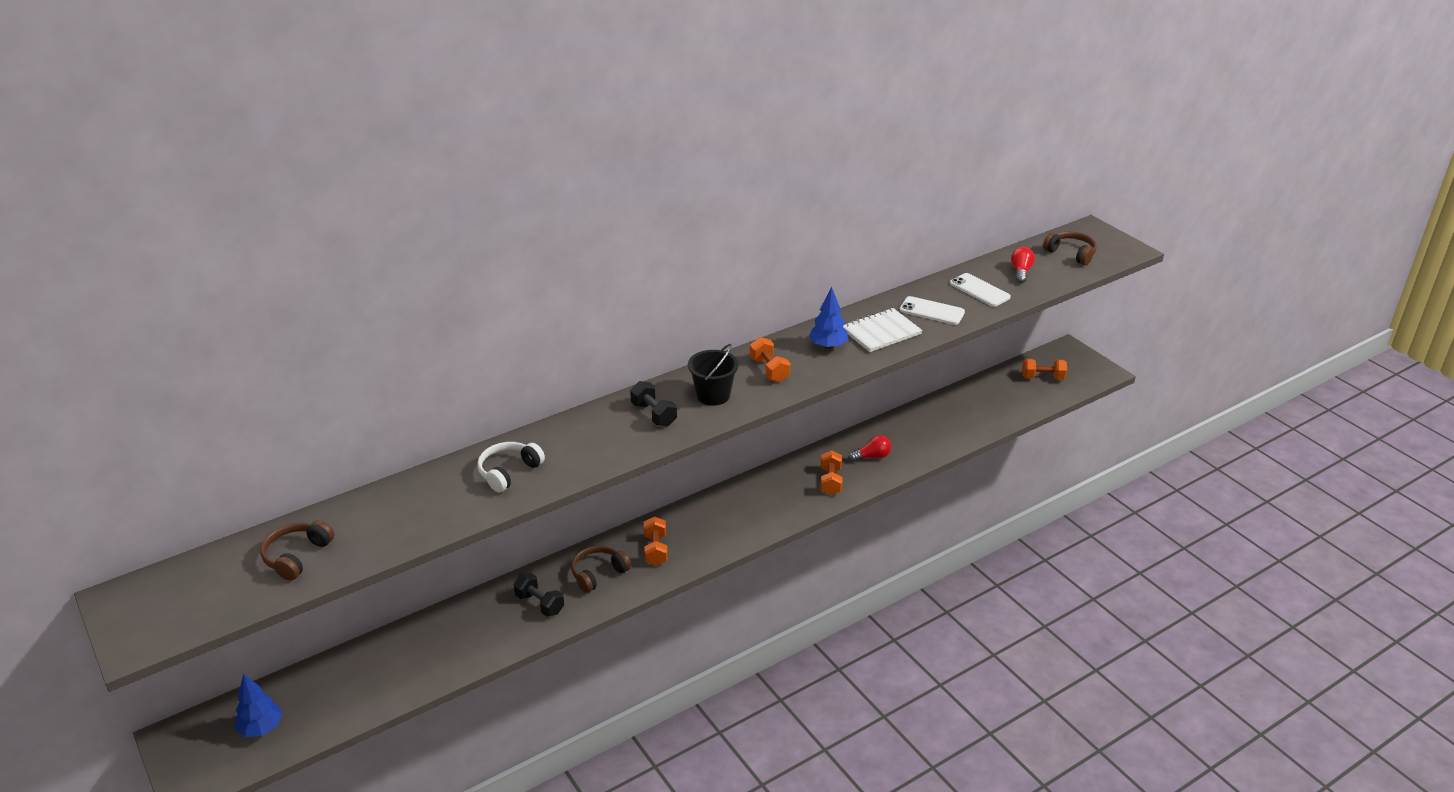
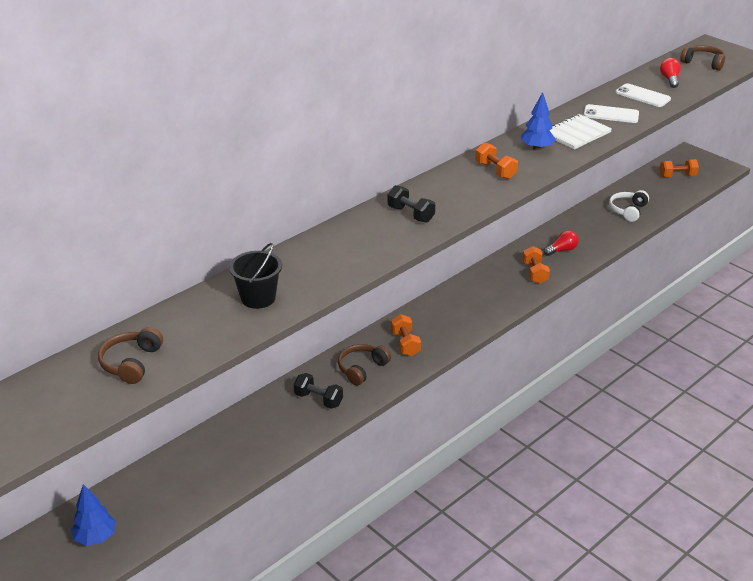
camera: 10 degrees left, 0 degrees up
(509, 472) = (301, 273): white headphones -> white headphones (628, 210)
(713, 395) = (456, 194): black bucket -> black bucket (258, 298)

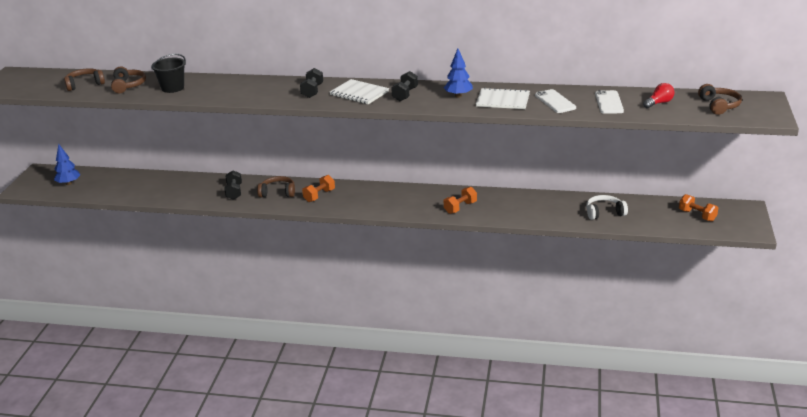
camera: 55 degrees right, 5 degrees down
(194, 329) = (128, 85): none -> brown headphones
(456, 192) = (359, 93): none -> white notebook
(495, 171) = (405, 94): orange dumbbell -> black dumbbell
(562, 250) = (505, 207): red light bulb -> none

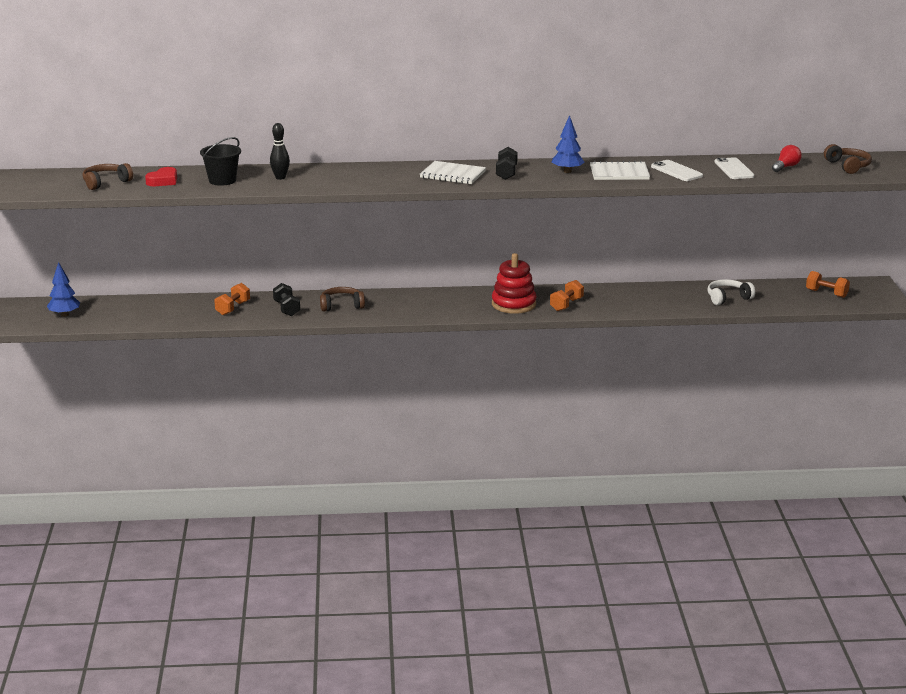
camera: 15 degrees left, 5 degrees down
(128, 85) = (163, 181): brown headphones -> red heart
(219, 88) = (280, 178): none -> black bowling pin
(312, 91) = (396, 175): black dumbbell -> none
(319, 195) = (394, 305): orange dumbbell -> orange dumbbell (233, 308)
(416, 203) = (514, 304): none -> red stacking toy

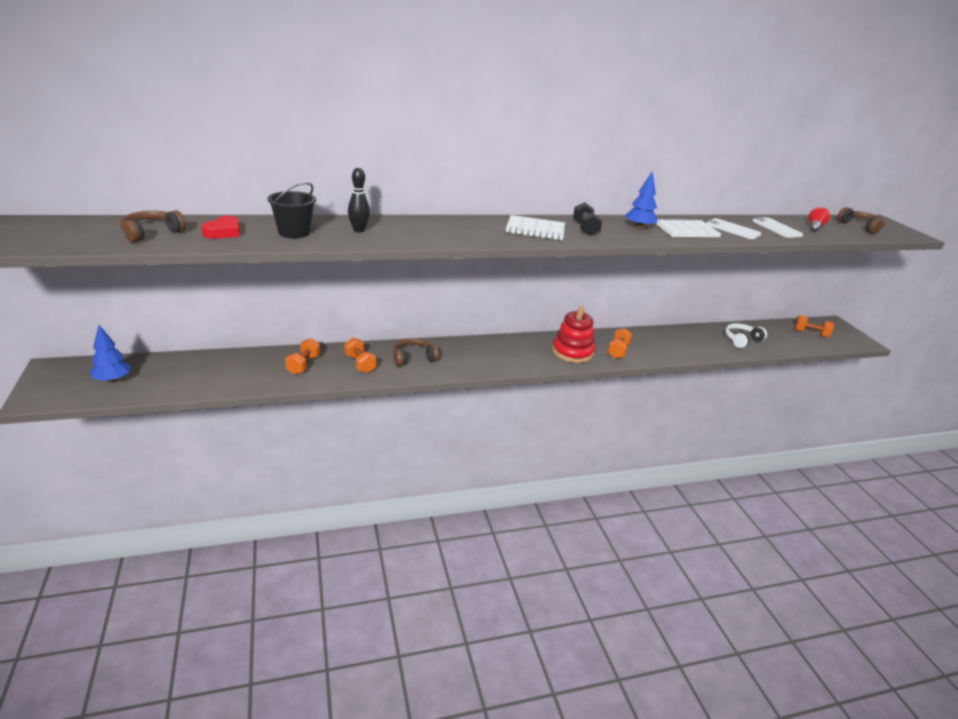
camera: 15 degrees left, 5 degrees up
(287, 309) = (360, 364): black dumbbell -> orange dumbbell

